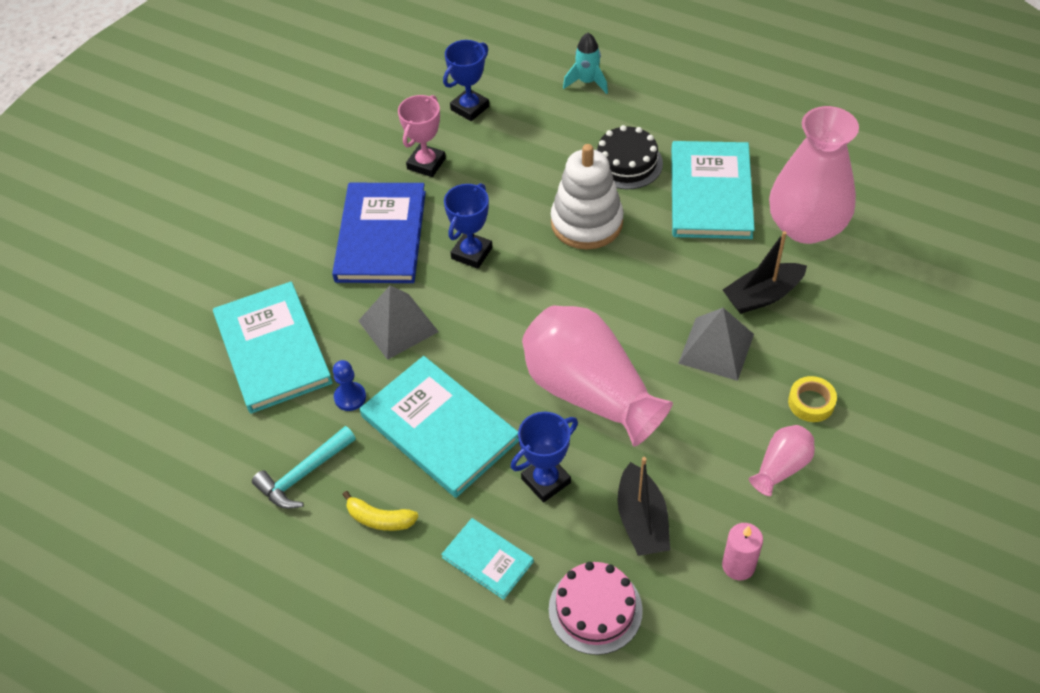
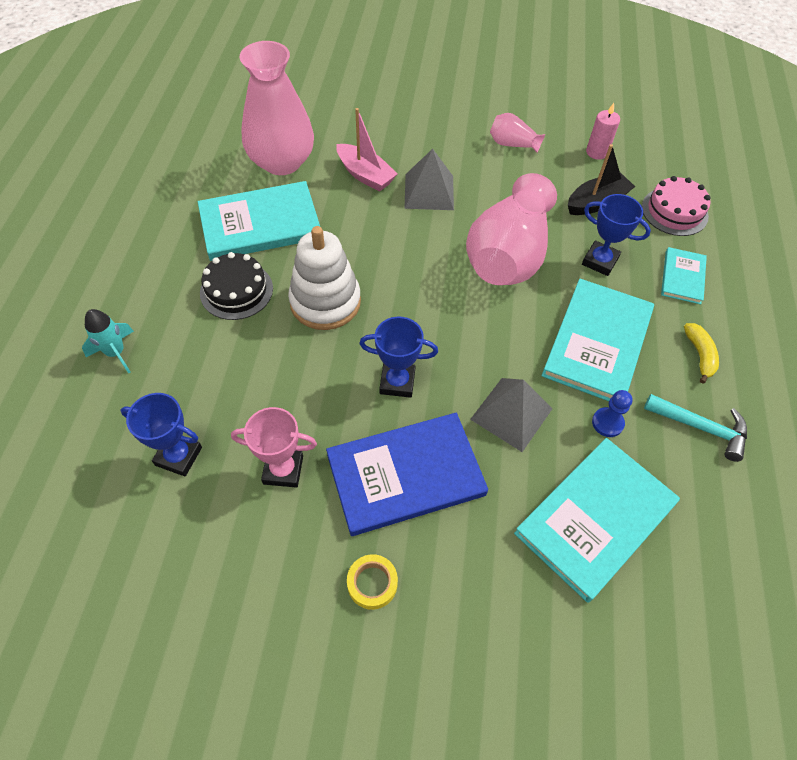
camera: 115 degrees left, 5 degrees up
(762, 295) = (365, 175): black boat -> pink boat
(811, 402) = (452, 137): yellow tape -> yellow tape (372, 583)

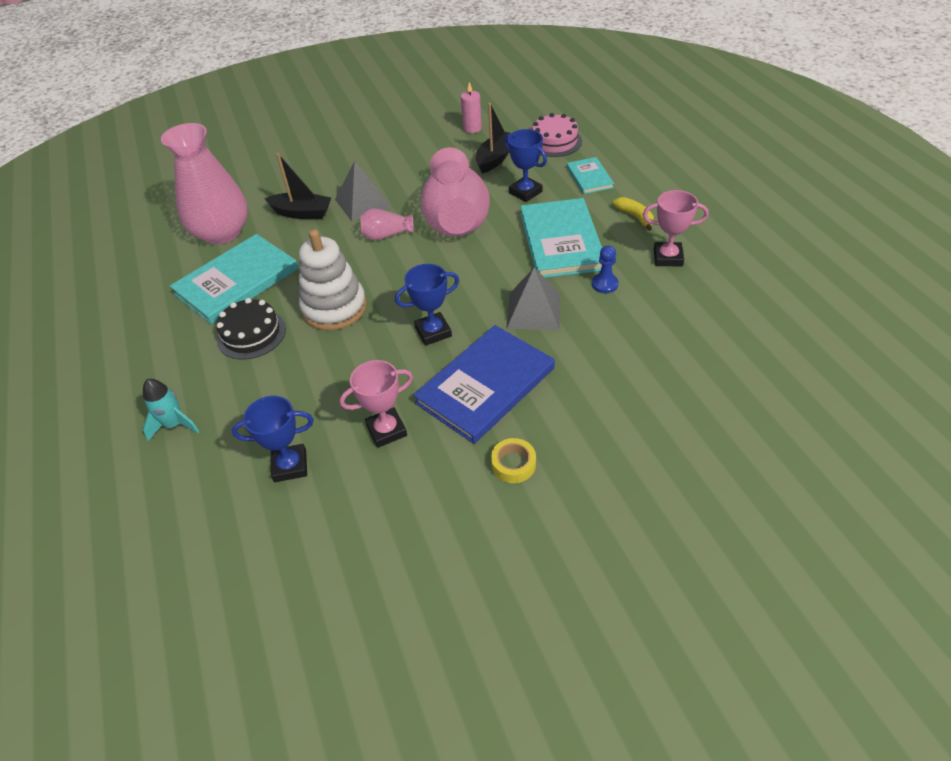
camera: 25 degrees left, 10 degrees down
(365, 175) = (302, 213): pink boat -> black boat
(512, 144) = (405, 147): pink vase -> pink vase (386, 235)
(595, 518) = (639, 343): turquoise book -> none
(600, 261) = (525, 192): blue trophy -> blue trophy turned 45 degrees clockwise
(701, 427) = (667, 257): turquoise hammer -> pink trophy

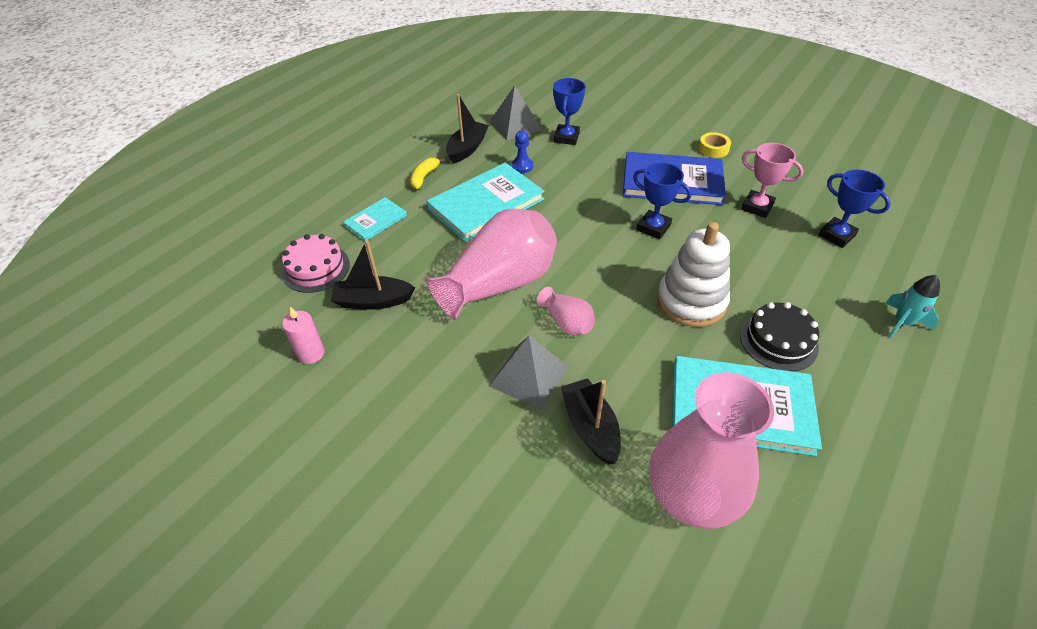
camera: 125 degrees left, 0 degrees up
(525, 192) = (426, 253): blue trophy -> blue trophy (566, 137)
(534, 311) = (581, 188): grey pyramid -> grey pyramid (515, 125)
(667, 257) = (467, 148): pink trophy -> black boat

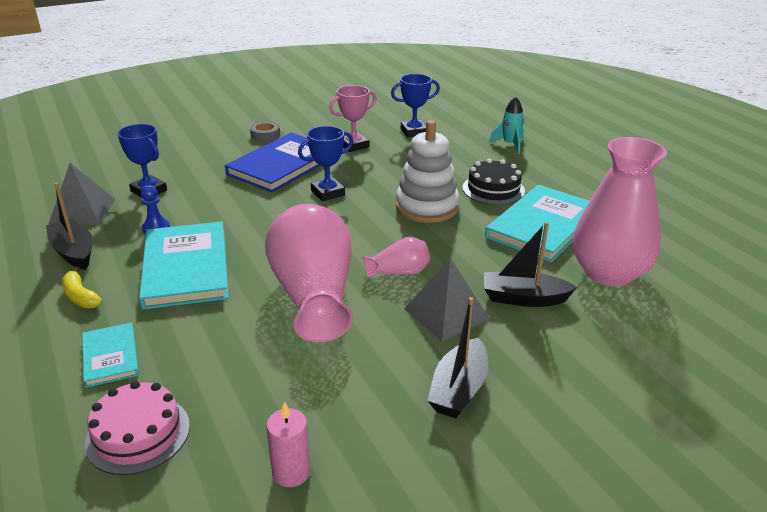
camera: 65 degrees left, 15 degrees down
(373, 301) = (251, 393): black boat -> black boat (458, 389)
(713, 149) = (265, 135): yellow tape -> grey tape

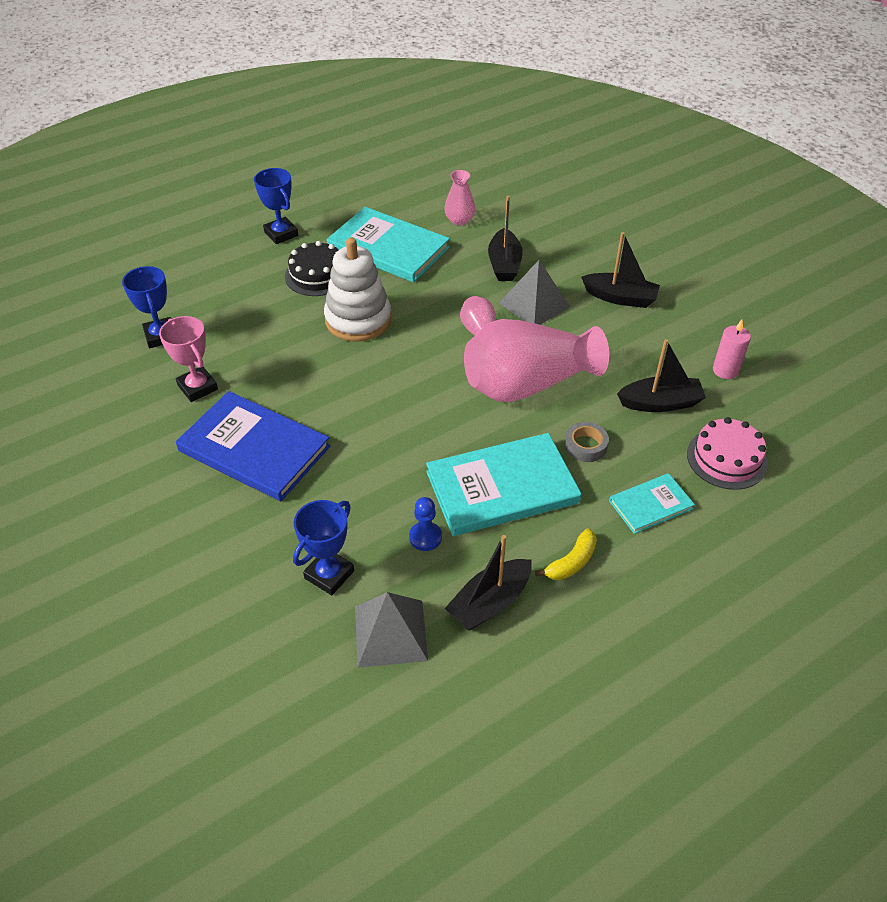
camera: 95 degrees left, 15 degrees up
(252, 392) = (660, 403): none -> black boat
(265, 135) = (152, 483): grey tape -> grey tape (585, 446)
(327, 193) = (329, 397): blue trophy -> blue trophy (281, 234)
(510, 145) = (208, 260): turquoise rocket -> none
(608, 273) = (459, 220): pink vase -> pink vase, size x0.46

